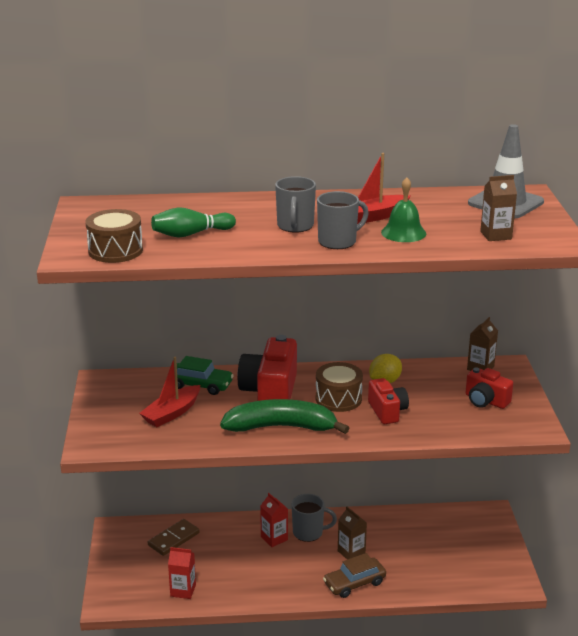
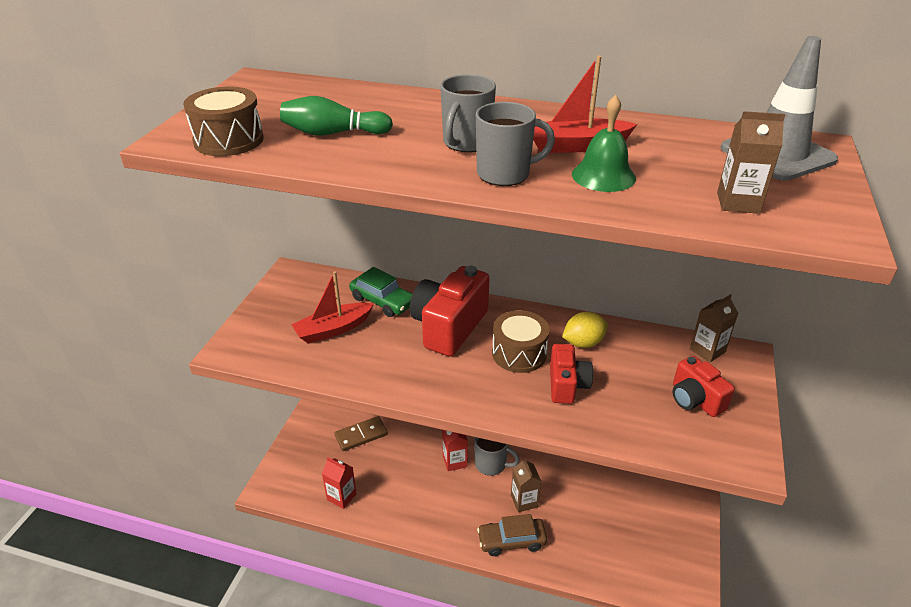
camera: 20 degrees right, 10 degrees up
(281, 427) = (436, 376): green banana -> none

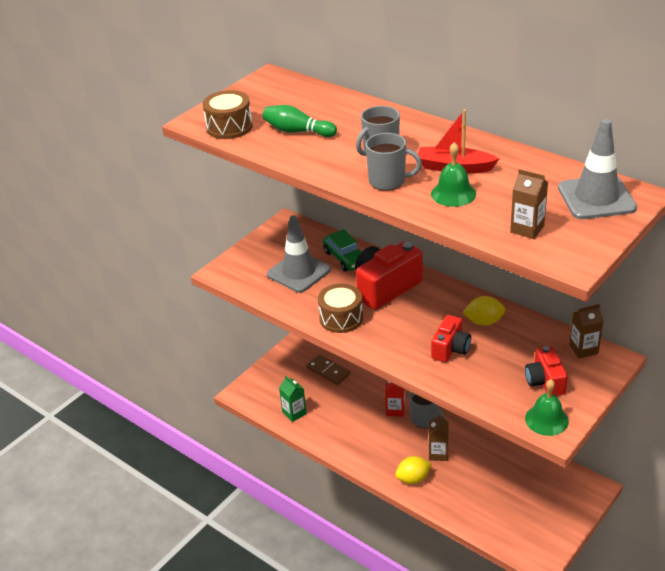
camera: 25 degrees right, 0 degrees up
(333, 329) = (299, 272): red boat -> grey traffic cone
(341, 497) = (294, 413): red carton -> green carton
(361, 435) = (328, 371): brown domino -> brown domino turned 45 degrees clockwise
(511, 541) = (413, 479): brown car -> yellow lemon
(519, 353) = (428, 319): brown drum -> brown drum (341, 318)
(730, 448) = (546, 419): none -> green bell

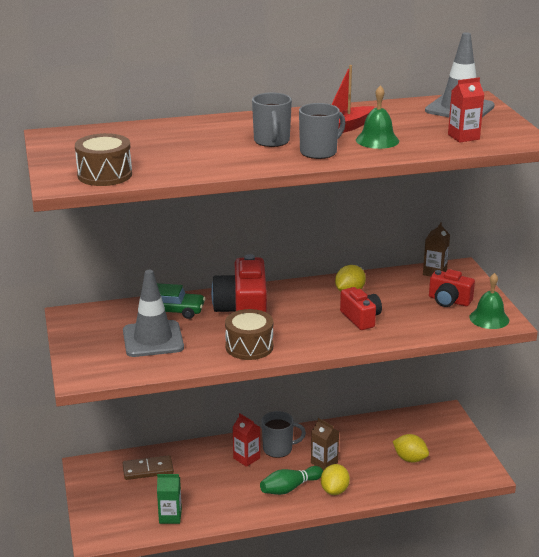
camera: 55 degrees left, 10 degrees down
(297, 131) = (173, 155): green bowling pin -> green bowling pin (289, 488)
(502, 500) = (410, 459): none -> yellow lemon
(527, 229) = (463, 137): brown carton -> red carton

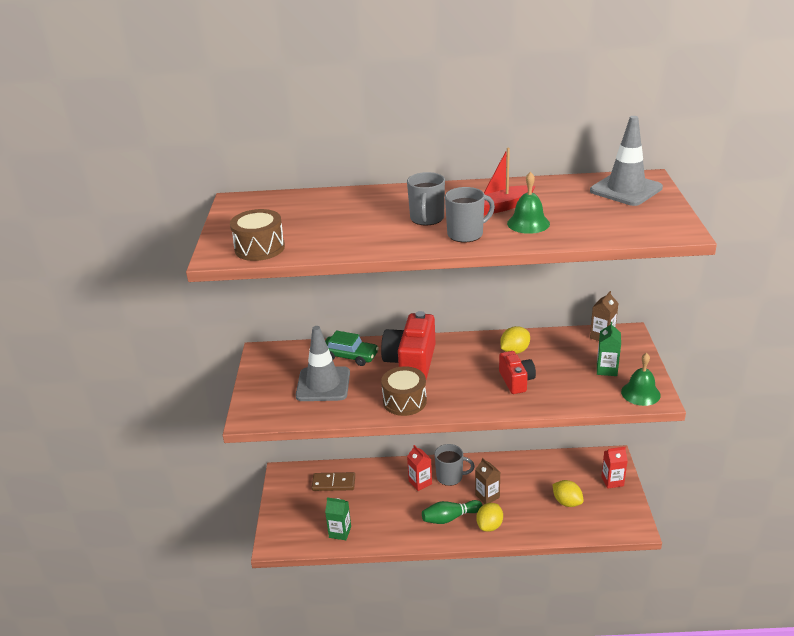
camera: 15 degrees right, 5 degrees up
(449, 301) = (606, 369): red camera -> green carton
(463, 137) = (616, 224): red carton -> red carton (612, 481)

